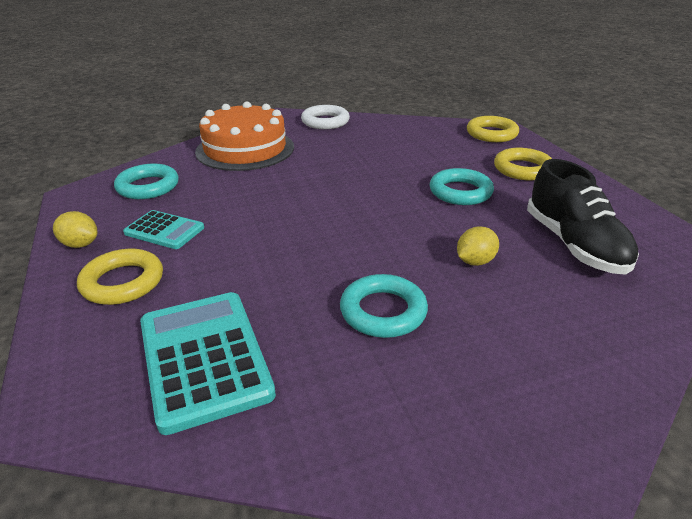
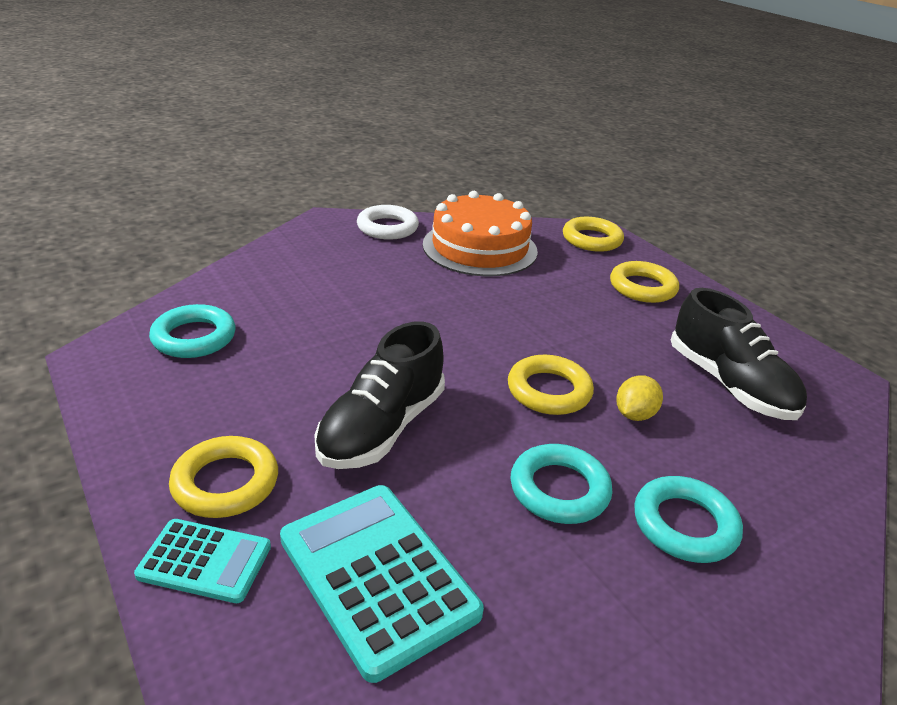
camera: 15 degrees left, 0 degrees up
(80, 244) = (140, 432): yellow lemon -> none
(164, 230) = (247, 402): turquoise calculator -> turquoise calculator (205, 561)
(245, 149) = (301, 273): orange cake -> orange cake (479, 248)
(257, 255) = (382, 428): none -> black shoe
(406, 239) = (549, 391): none -> yellow ring
(460, 192) = (586, 322): turquoise ring -> turquoise ring (684, 525)

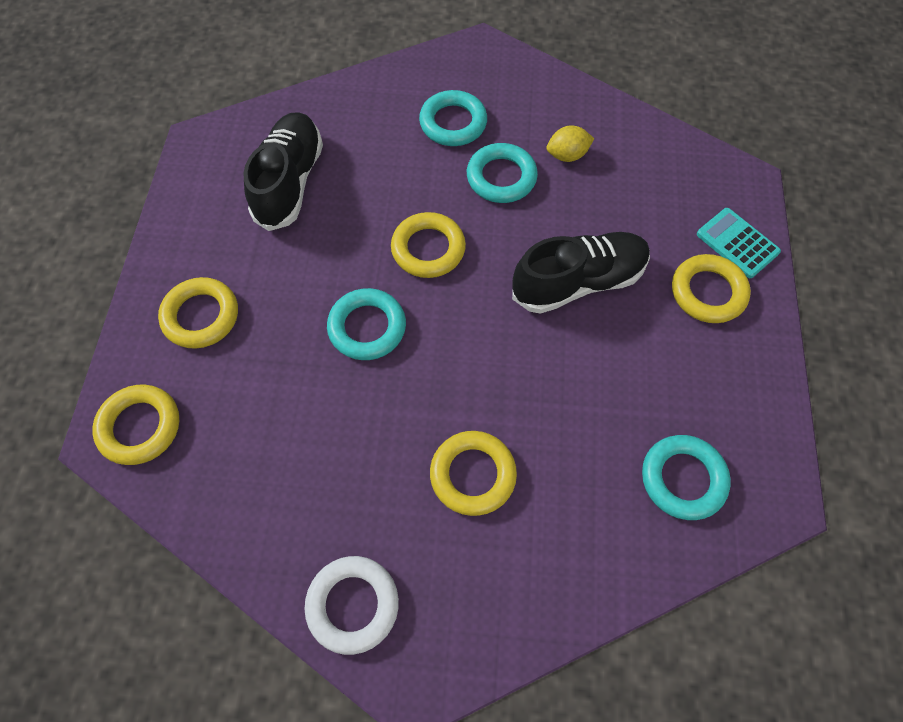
camera: 140 degrees left, 30 degrees up
(366, 287) = (473, 474): none -> yellow ring
(377, 576) = (645, 186): turquoise calculator -> none
(479, 248) = (284, 485): orange cake -> none
(528, 324) = (367, 327): none -> turquoise ring
(634, 414) = (391, 197): yellow lemon -> yellow lemon (567, 155)

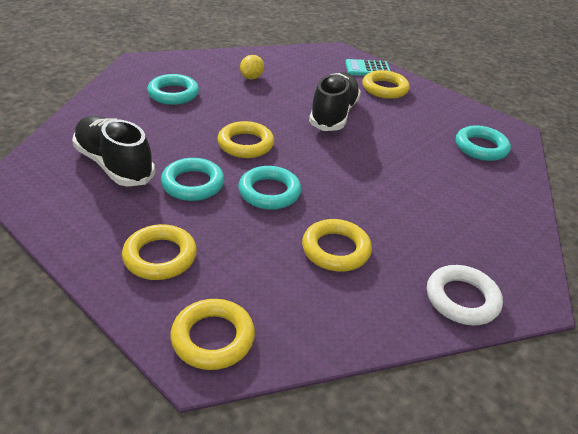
camera: 55 degrees left, 25 degrees down
(473, 474) = (415, 207): yellow ring -> yellow ring (336, 249)
(501, 177) = (234, 100): turquoise ring -> turquoise ring (193, 184)

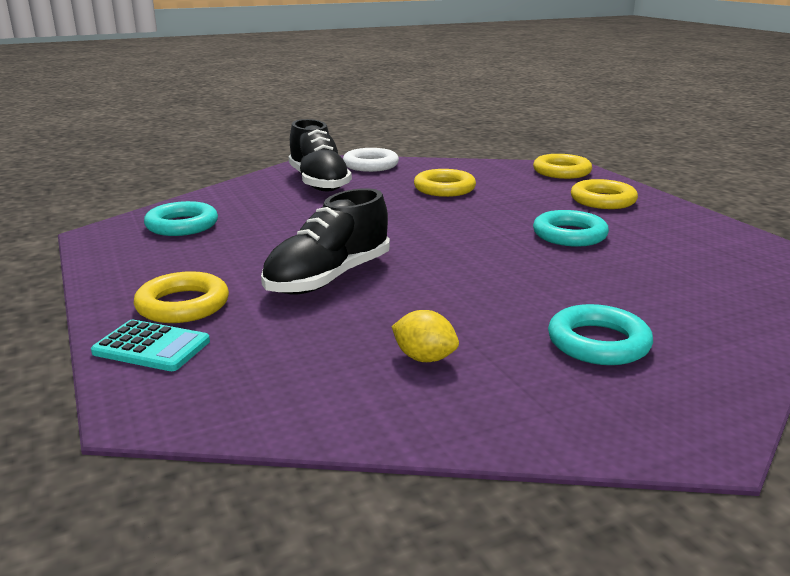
camera: 155 degrees left, 15 degrees down
(114, 165) = (672, 259): black shoe -> black shoe (319, 182)
(245, 144) = (490, 260): yellow ring -> none
(251, 77) = (424, 358): yellow lemon -> yellow lemon turned 75 degrees clockwise
(269, 192) = (483, 221): turquoise ring -> none

